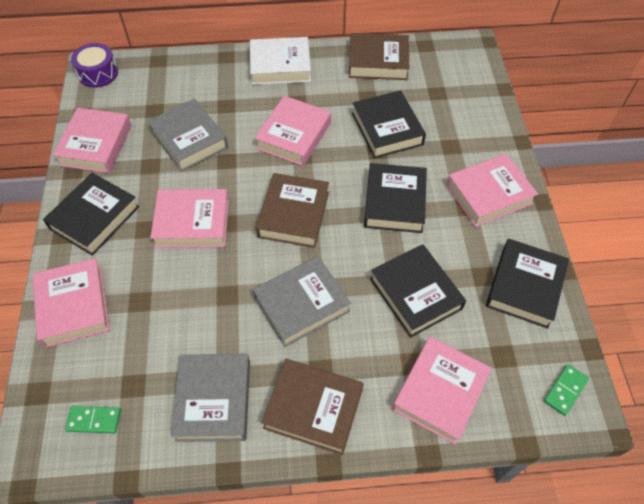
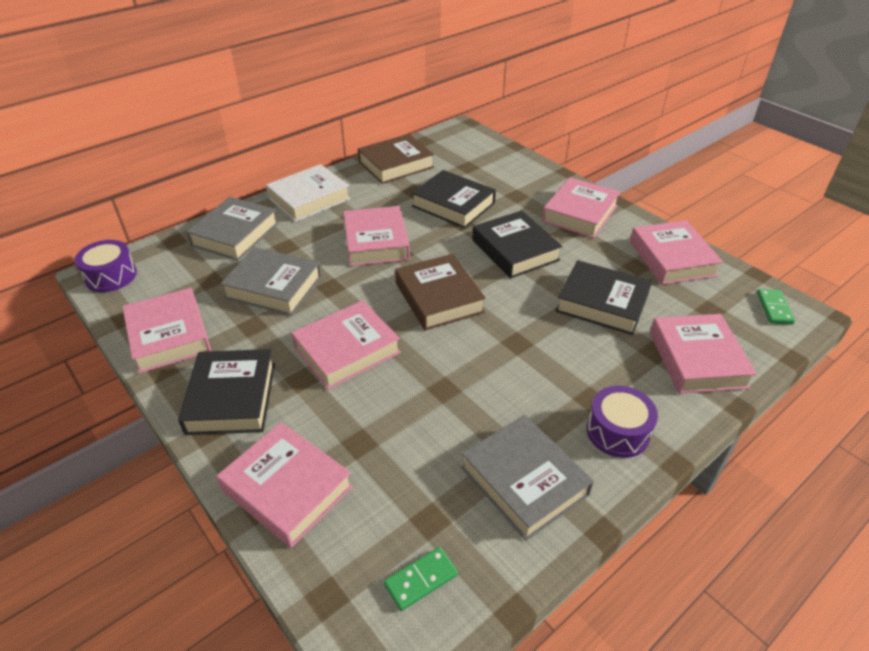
camera: 35 degrees left, 15 degrees down
(301, 304) = (519, 359): grey book -> grey book (235, 234)
(313, 408) = (617, 431): brown book -> purple drum
(524, 286) = (672, 258): black book -> pink book

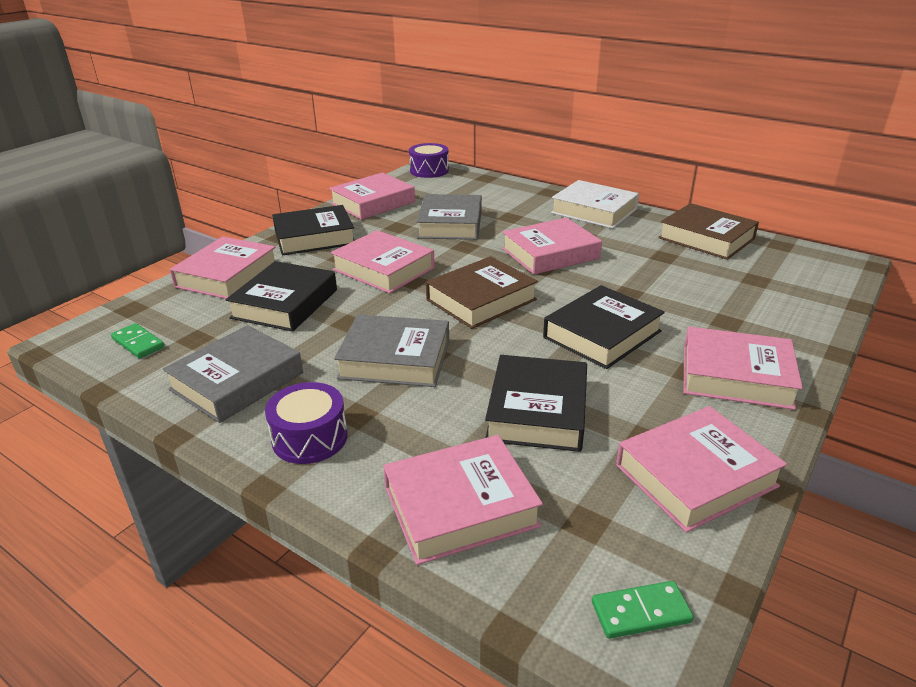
camera: 75 degrees right, 10 degrees down
(235, 234) = (511, 195): grey book -> grey book (395, 359)
(453, 205) = (659, 283): black book -> black book (285, 304)

